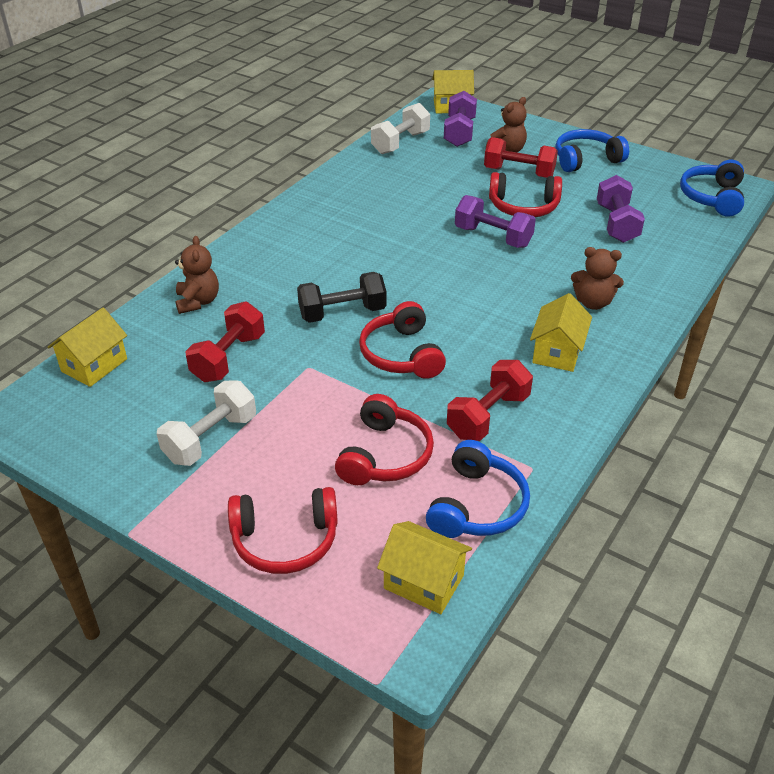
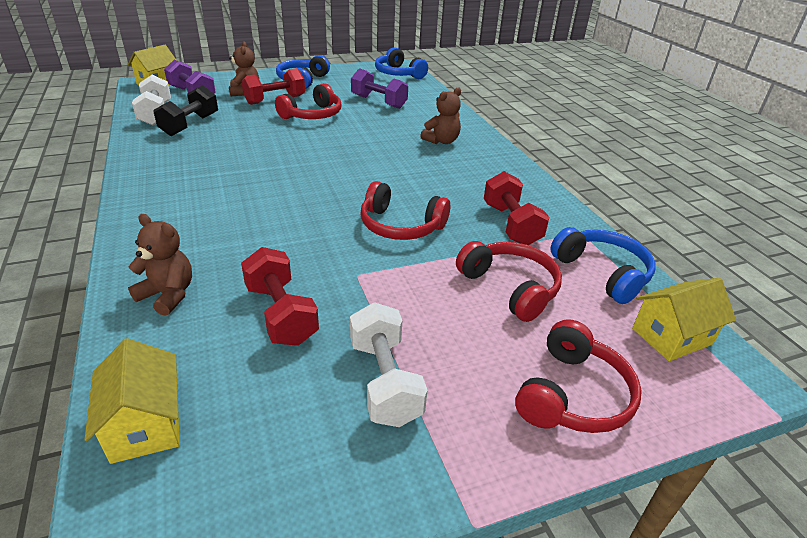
camera: 55 degrees left, 5 degrees down
(342, 313) = (312, 227): black dumbbell -> black dumbbell (190, 125)
(493, 237) = (325, 137): purple dumbbell -> none
(557, 352) = (474, 172): yellow house -> none

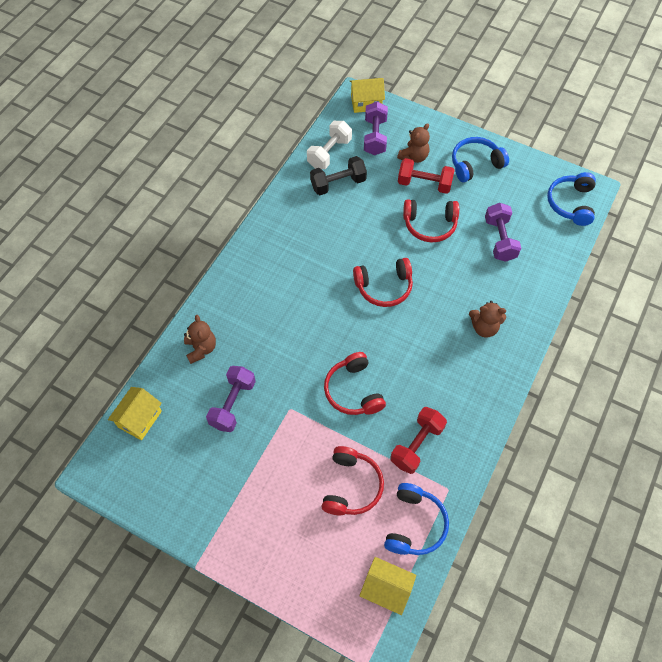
camera: 50 degrees right, 25 degrees up
(281, 314) = (233, 404): red dumbbell -> purple dumbbell
(384, 381) = (233, 481): white dumbbell -> none
(572, 394) = (296, 563): red headphones -> red headphones (384, 287)

